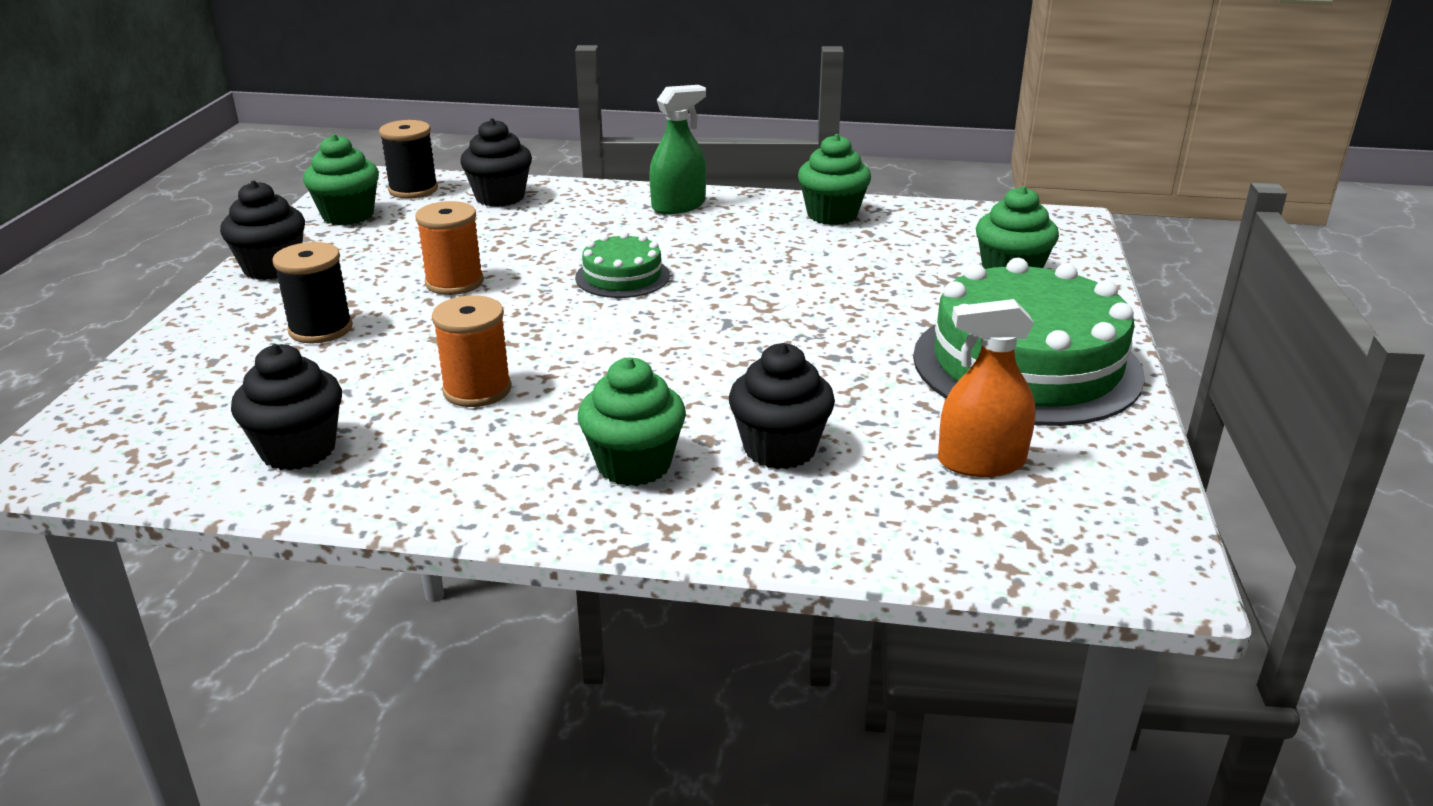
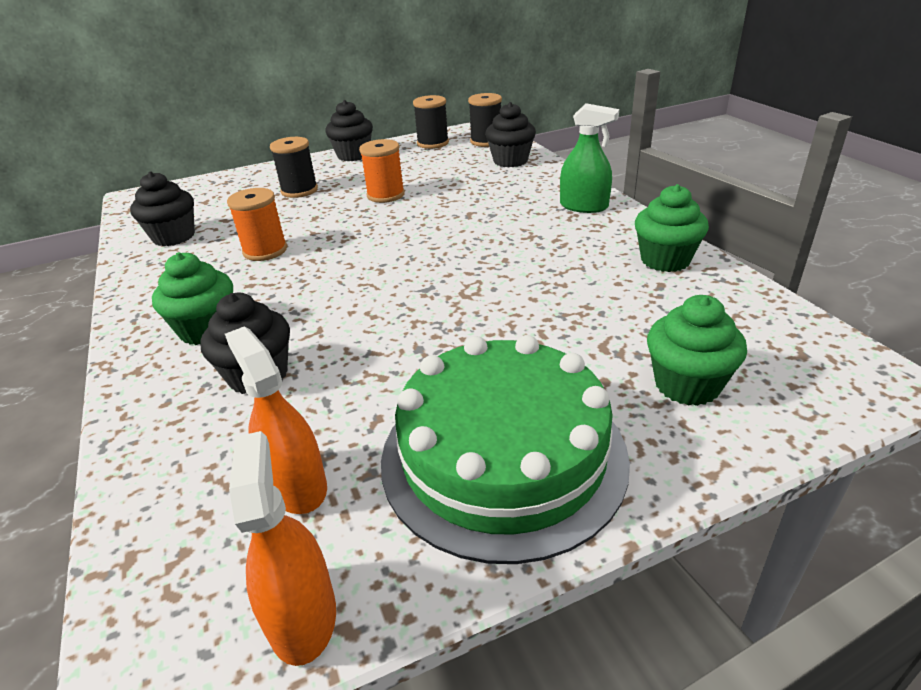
camera: 60 degrees right, 5 degrees up
(348, 215) = (433, 143): green cupcake -> black spool
(622, 276) = (451, 231): green cake -> none
(1133, 489) = (302, 616): none -> orange spray bottle

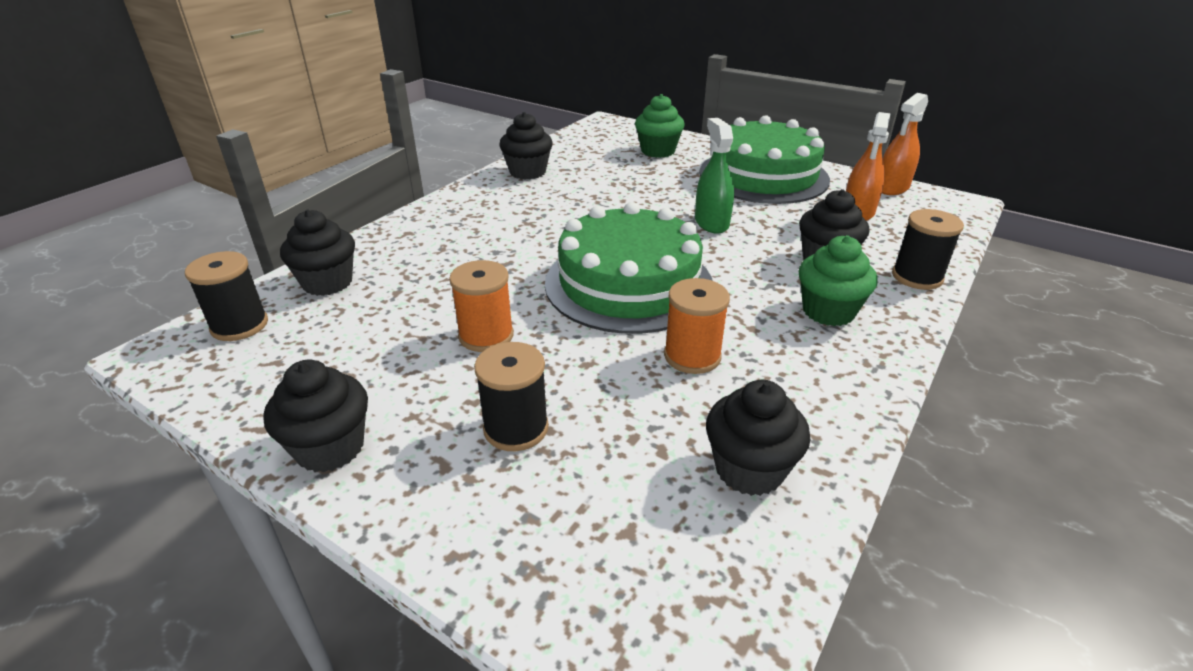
camera: 125 degrees left, 0 degrees up
(374, 254) = (628, 283): none -> green cake
(433, 143) = (250, 376): black spool -> black spool (917, 277)
(584, 206) = (449, 214): green spray bottle -> green spray bottle (711, 223)
(665, 260) = (527, 172): green cupcake -> black cupcake

